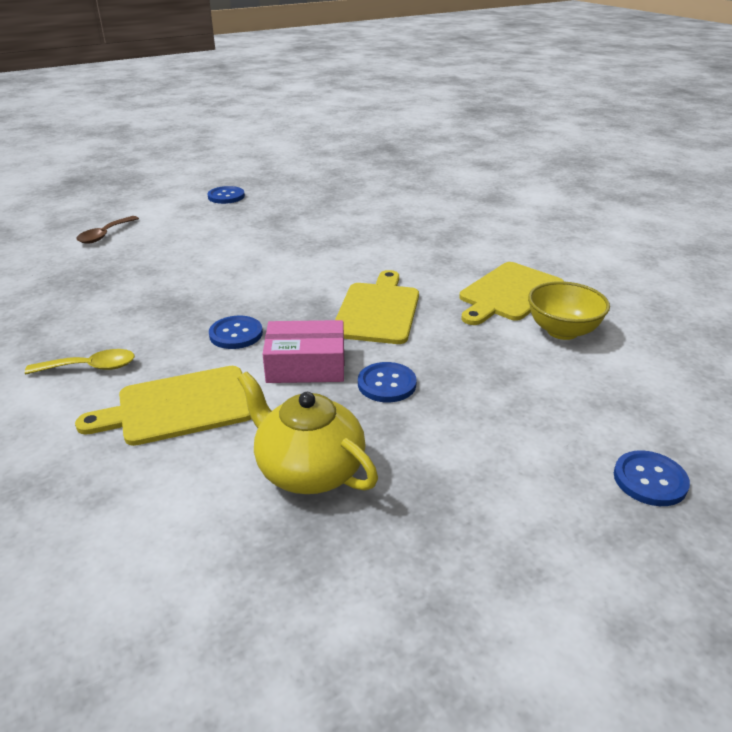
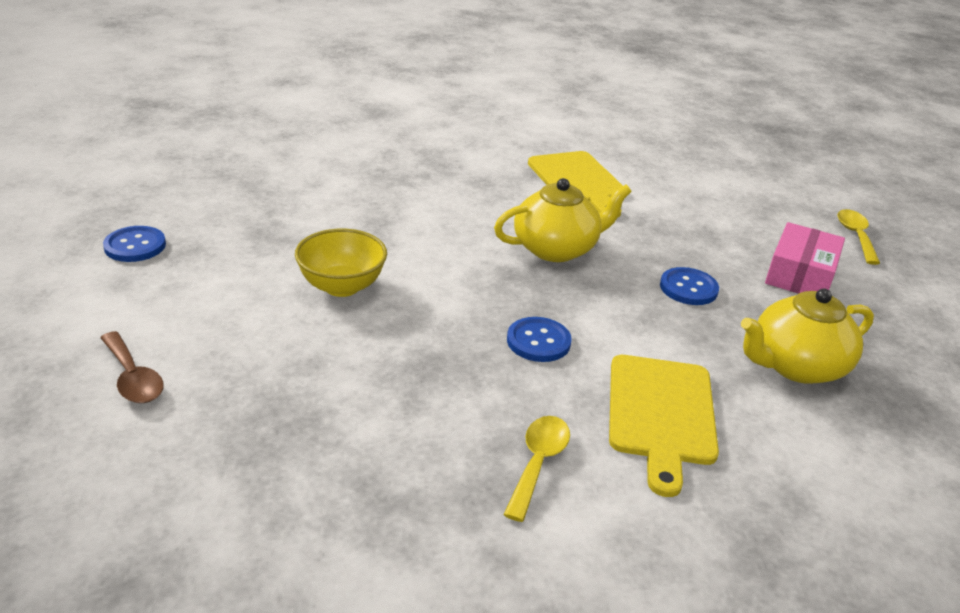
camera: 65 degrees left, 0 degrees up
(306, 365) = (630, 318): pink box -> pink box (800, 274)
(378, 310) = (556, 249): yellow cutting board -> yellow teapot
(562, 331) = (657, 186): yellow bowl -> yellow bowl (342, 286)
(650, 480) = (855, 236): blue button -> yellow spoon

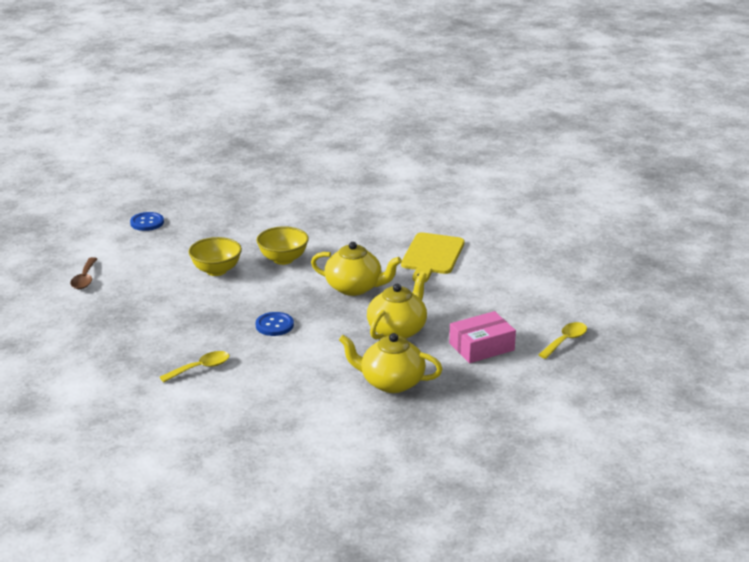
camera: 40 degrees right, 5 degrees down
(413, 239) = (283, 259): none -> yellow bowl
(661, 414) = (284, 373): yellow cutting board -> none
(688, 288) = (397, 330): blue button -> yellow teapot

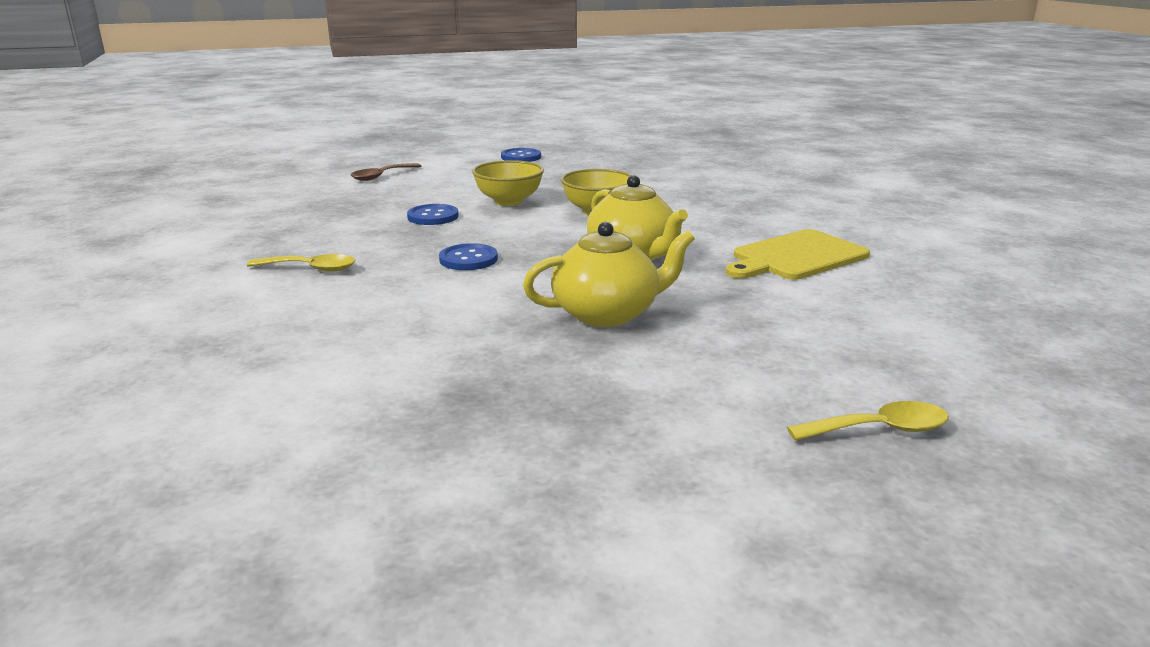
camera: 40 degrees right, 5 degrees down
(193, 302) = (433, 217): none -> blue button
(391, 382) = (482, 368): yellow teapot -> none
(481, 347) = (702, 379): pink box -> none

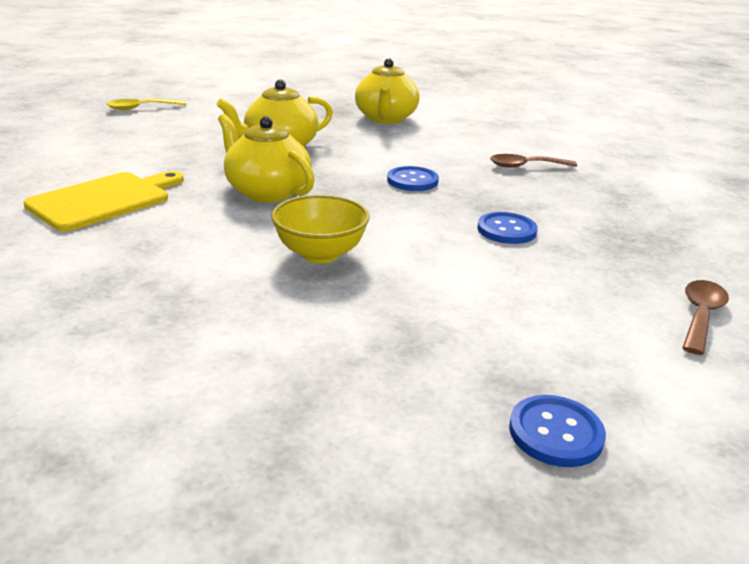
camera: 165 degrees right, 5 degrees up
(310, 269) = (525, 166): yellow spoon -> brown spoon
(396, 369) = (386, 118): none -> yellow teapot
(509, 201) = (446, 266): yellow bowl -> none

